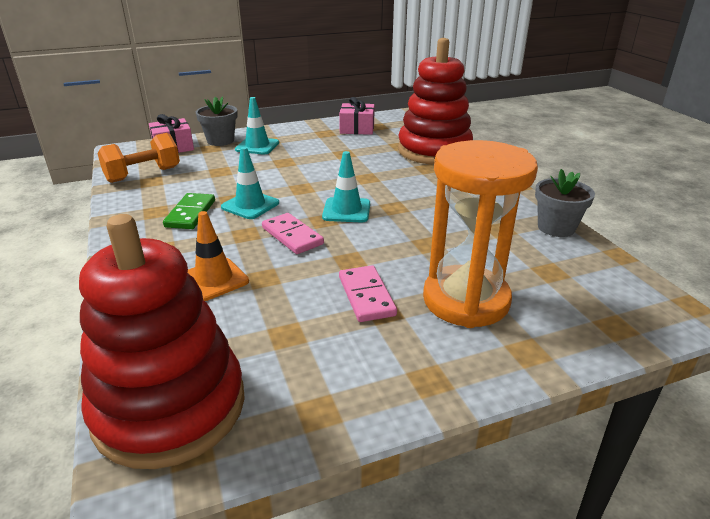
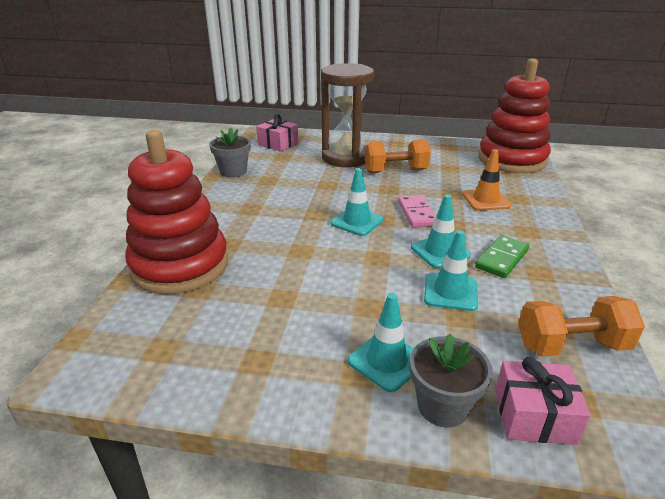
camera: 150 degrees left, 0 degrees up
(231, 181) = (450, 292): none -> turquoise traffic cone
(357, 129) = (199, 353): pink gift -> pink gift (278, 144)
(366, 296) = (396, 171): pink domino -> orange dumbbell
(466, 300) = (346, 158): orange hourglass -> brown hourglass

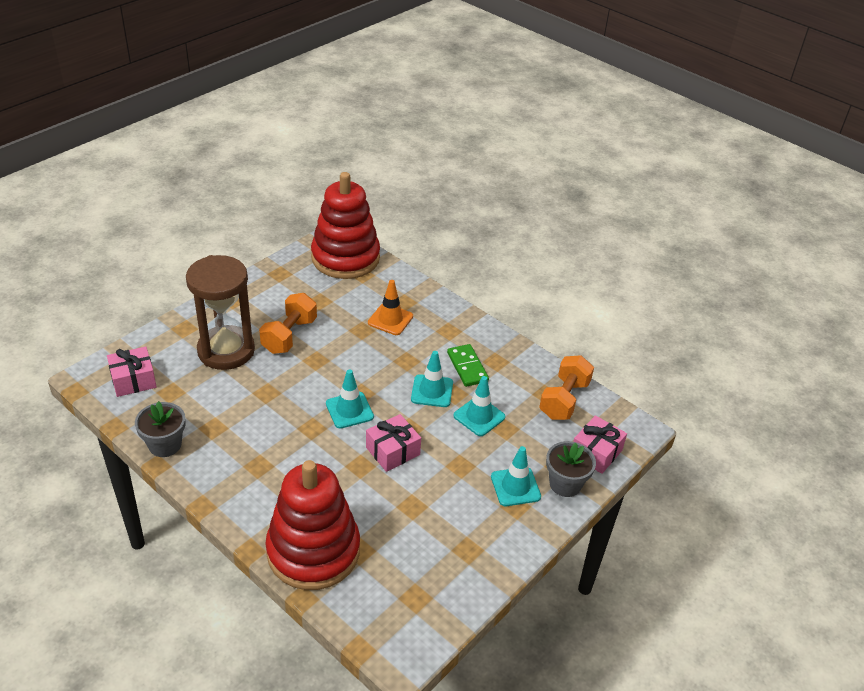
camera: 60 degrees left, 10 degrees up
(338, 260) = (392, 451): none -> pink gift
(417, 213) = (371, 369): pink domino -> none

